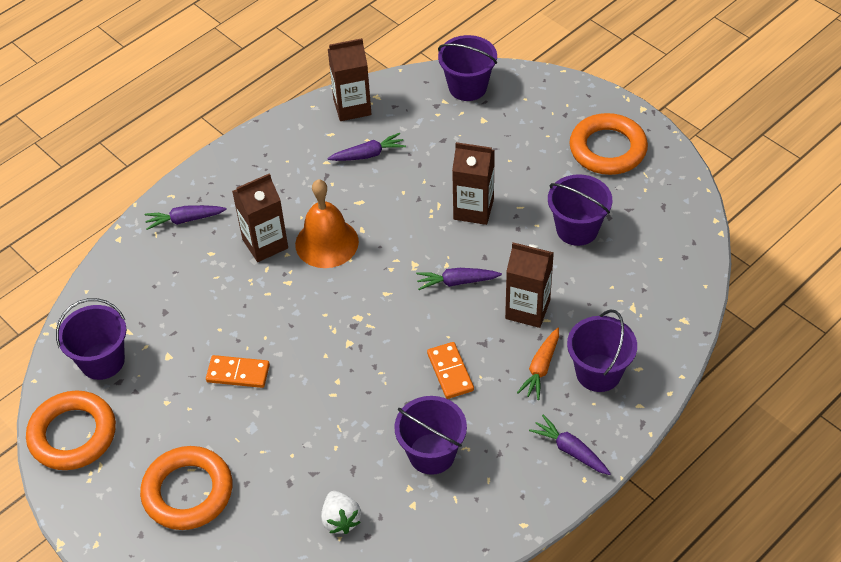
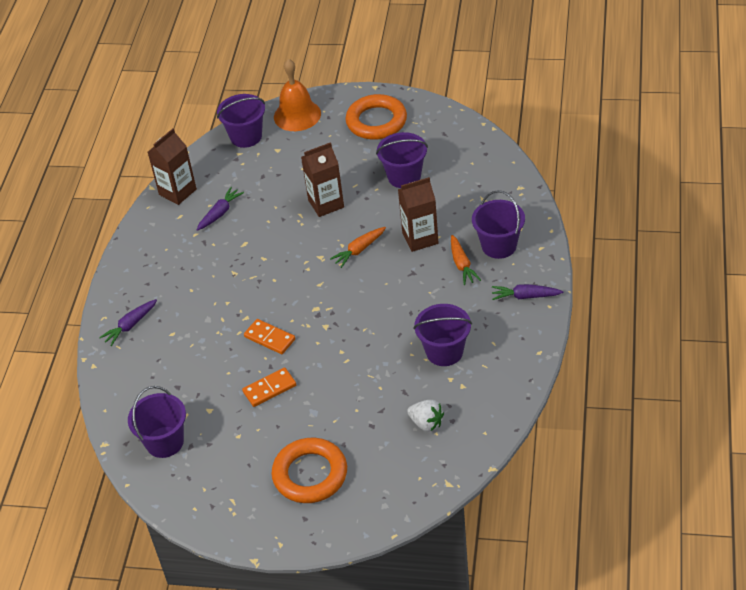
camera: 35 degrees left, 5 degrees down
(73, 434) = (192, 496): orange ring -> none
(265, 244) = (205, 305): brown carton -> none
(327, 243) = (248, 280): orange bell -> orange bell (297, 115)
(450, 372) = (408, 301): orange domino -> orange domino (269, 338)
(457, 282) = (359, 250): purple carrot -> orange carrot

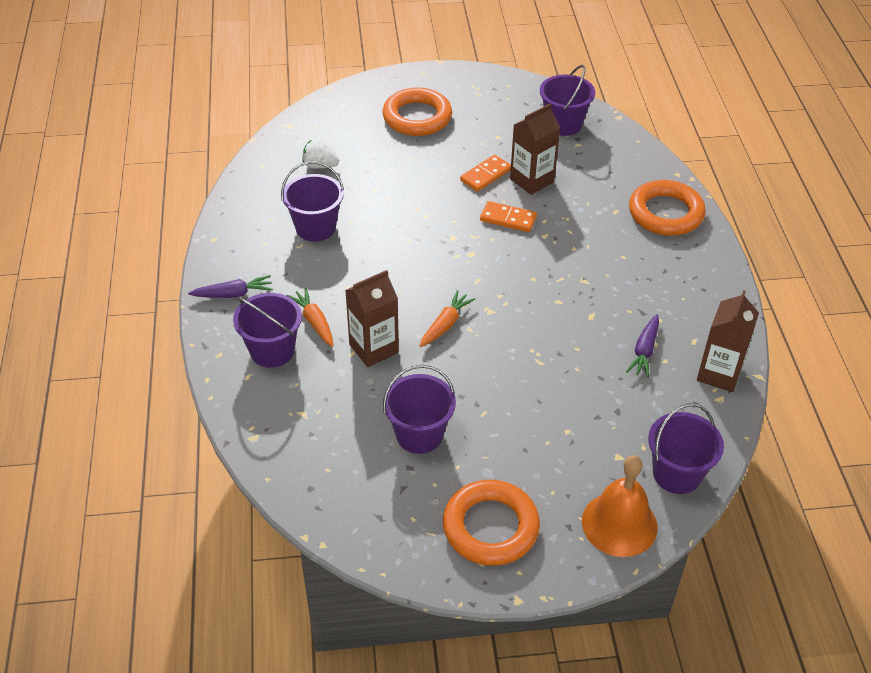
camera: 160 degrees right, 0 degrees up
(130, 325) = (665, 213): purple carrot -> orange ring
(326, 204) = (512, 381): brown carton -> brown carton (531, 180)

